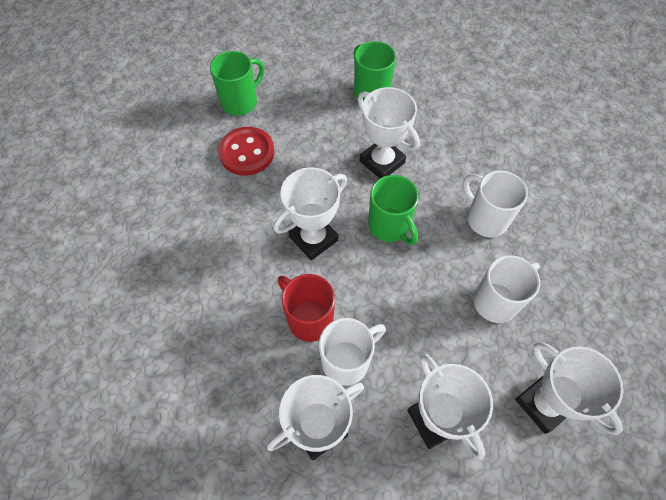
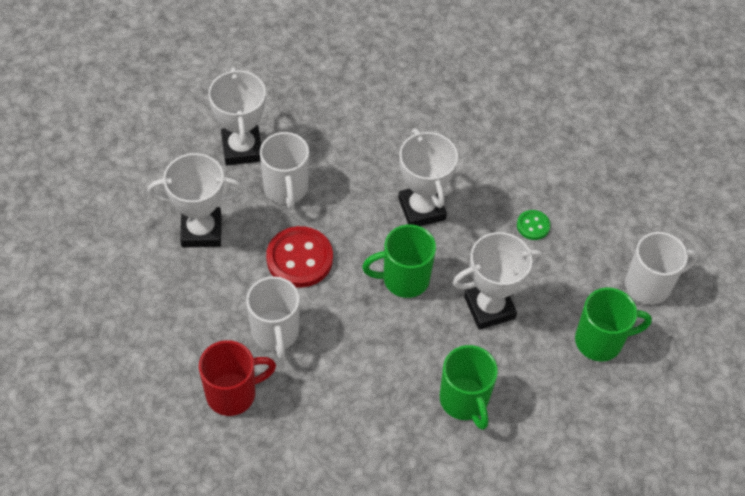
camera: 110 degrees right, 5 degrees down
(240, 102) = (633, 205): green mug -> green mug (464, 401)
(247, 153) = (555, 188): red button -> red button (299, 258)
(291, 157) = (533, 226): none -> green button
(309, 319) = (340, 176): red mug -> red mug (233, 393)
(485, 219) = (369, 373): white mug -> white mug (649, 285)
(543, 404) = (164, 318): white trophy -> none

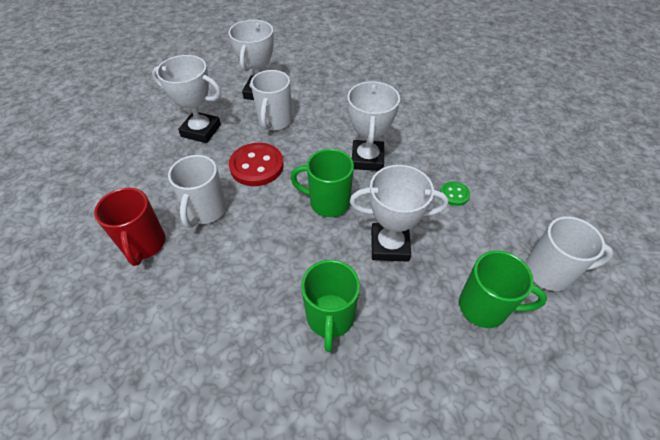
camera: 25 degrees right, 5 degrees down
(233, 393) = (144, 244): red mug -> red mug turned 75 degrees clockwise

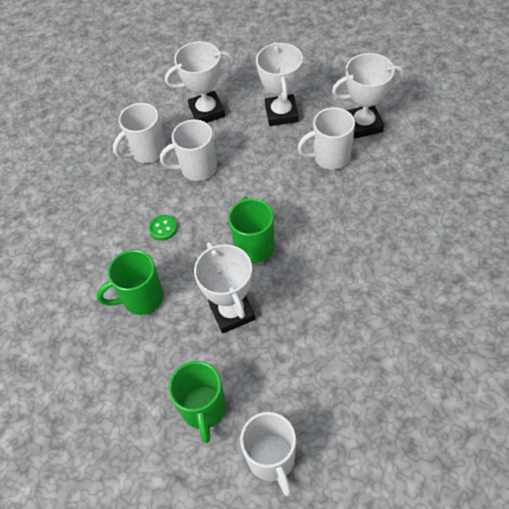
camera: 70 degrees right, 5 degrees up
(144, 244) = (147, 152): red mug -> white mug
(257, 166) = (265, 174): red button -> none
(367, 159) = (328, 252): white trophy -> white trophy (207, 111)
(454, 194) = (326, 345): green button -> green button (163, 228)

